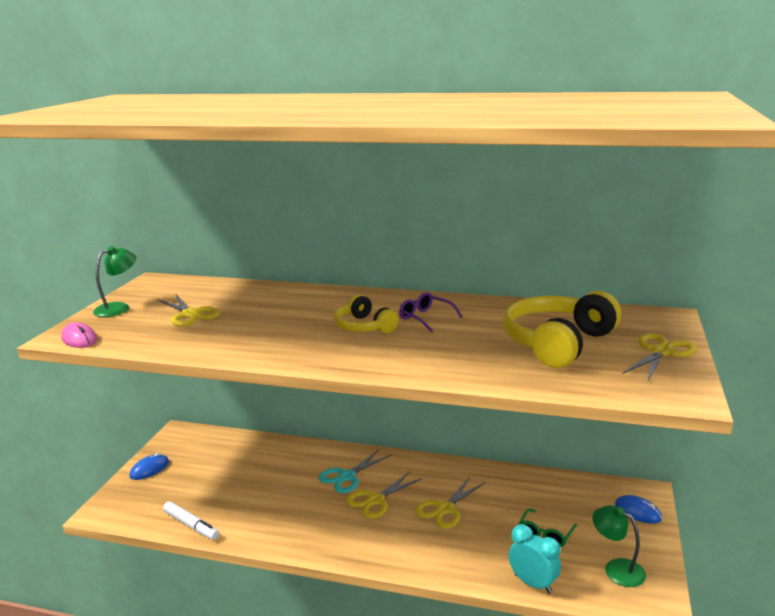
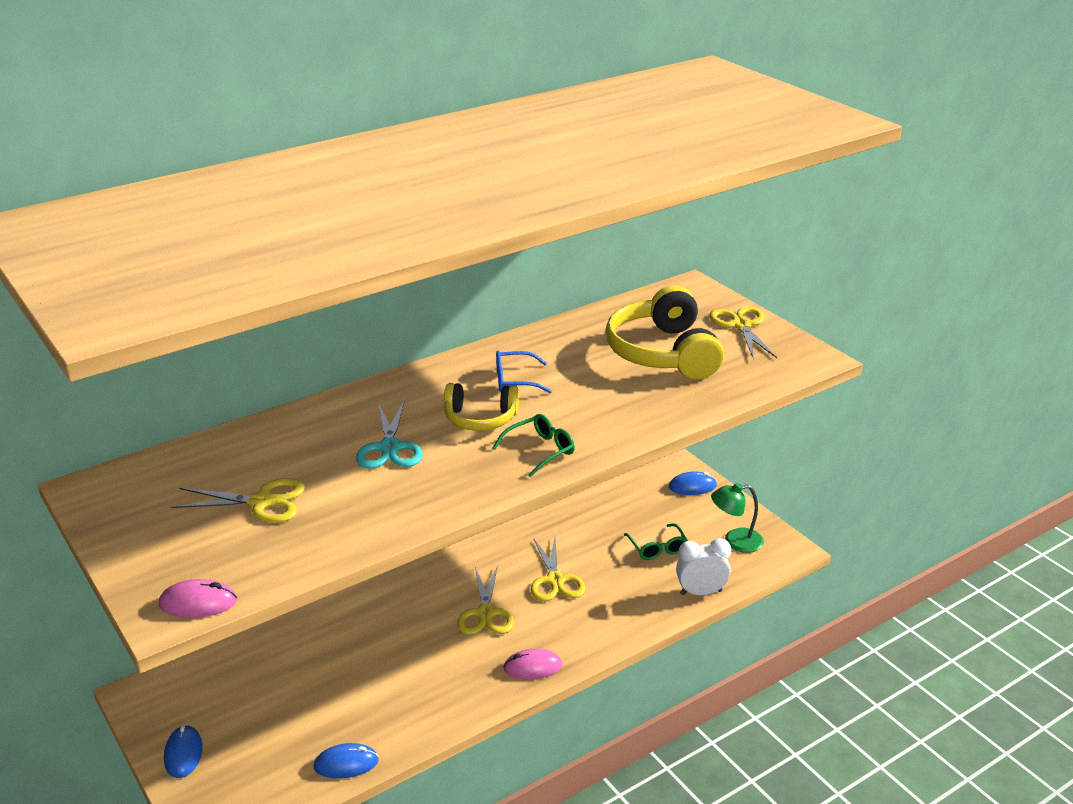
camera: 50 degrees left, 10 degrees up
(118, 308) = (142, 544): green lamp -> none
(191, 525) = (346, 763): white marker -> blue mouse
(347, 476) = (423, 610): turquoise scissors -> turquoise scissors (390, 448)
(352, 548) = (532, 667): none -> pink mouse
(359, 356) = (540, 450): none -> green glasses
(425, 318) = (515, 380): purple glasses -> blue glasses
(533, 583) = (701, 592): turquoise clock -> white clock

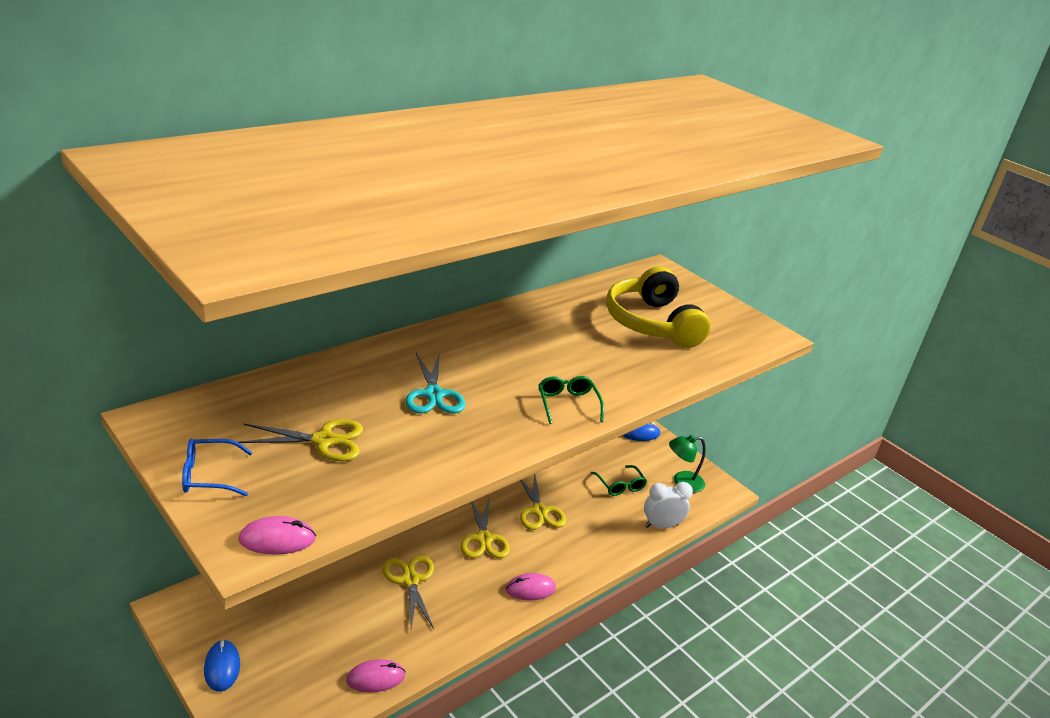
camera: 10 degrees left, 0 degrees up
(346, 763) = (375, 678): blue mouse -> pink mouse
(480, 419) = (509, 372): yellow headphones -> none
(515, 380) = (532, 339): blue glasses -> blue glasses (208, 475)
(540, 450) = (567, 404): green glasses -> green glasses turned 60 degrees counterclockwise
(741, 326) = (709, 304): yellow scissors -> yellow scissors (410, 580)

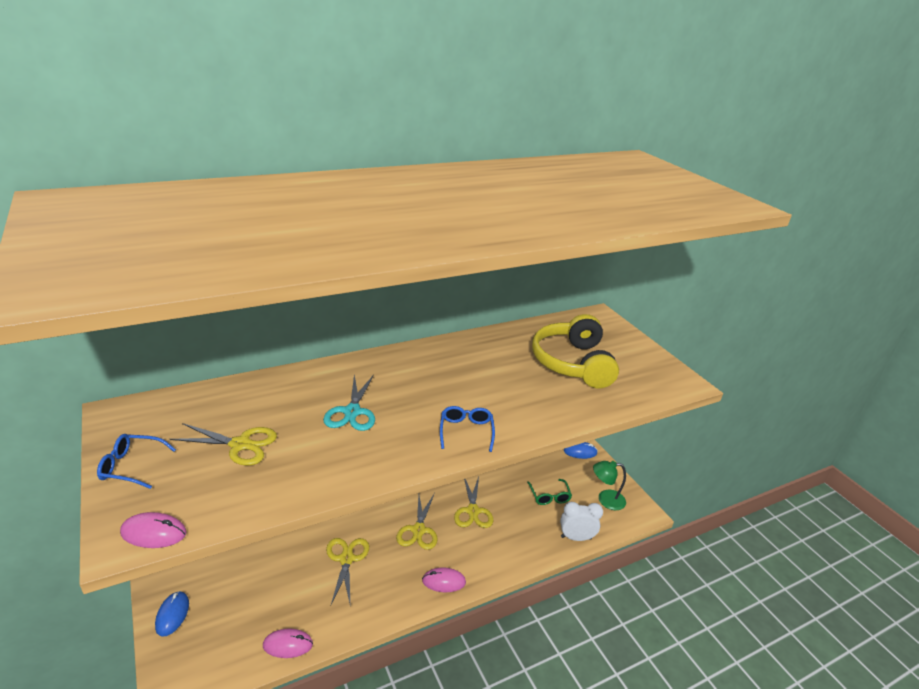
camera: 15 degrees right, 0 degrees up
(567, 404) = (466, 431): green glasses -> blue glasses

